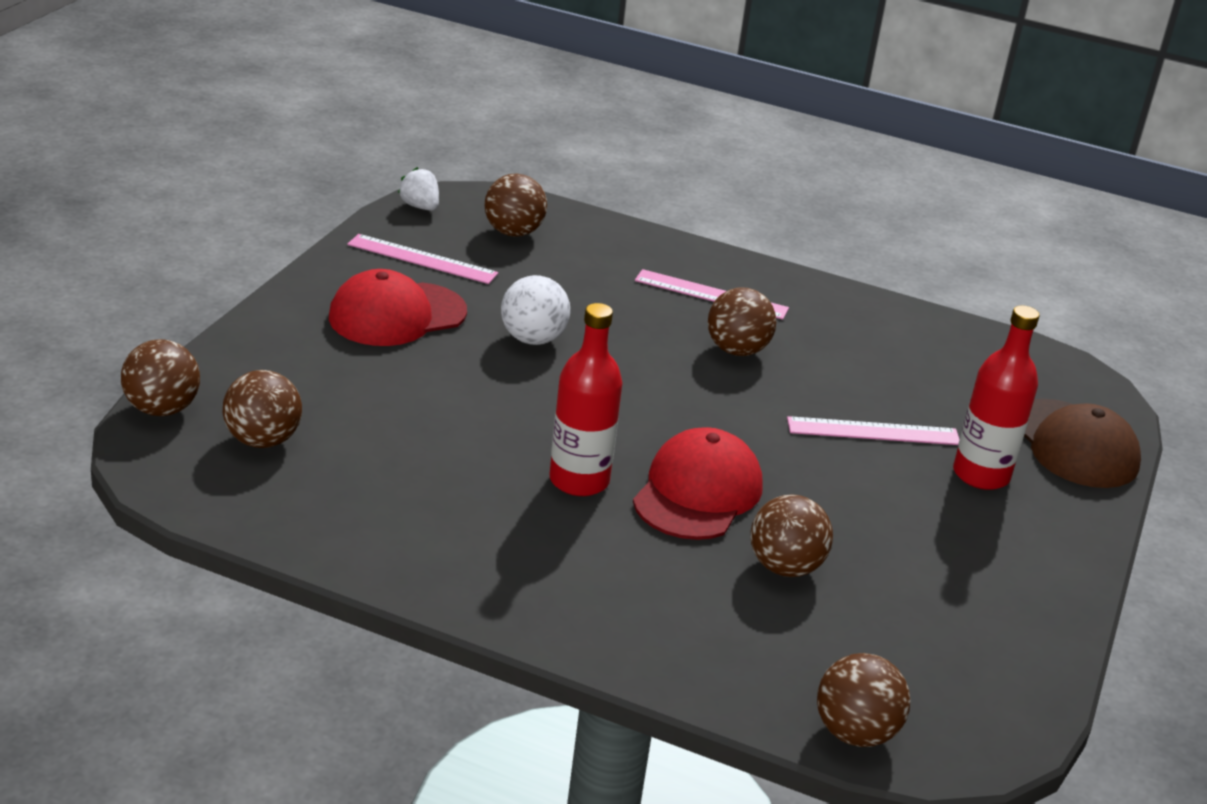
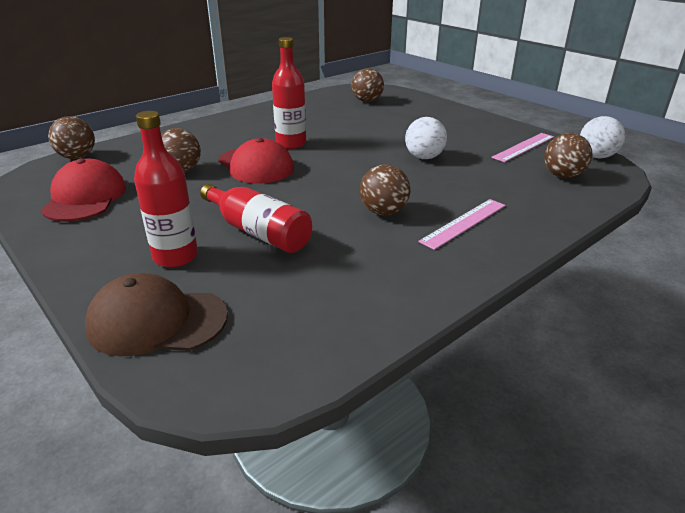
camera: 120 degrees right, 0 degrees up
(162, 409) = (398, 91): brown ball -> none
(397, 315) = (460, 133): red cap -> red cap (85, 197)
(420, 207) = (596, 156): white strawberry -> white ball
(873, 431) = (258, 232): pink ruler -> red bottle

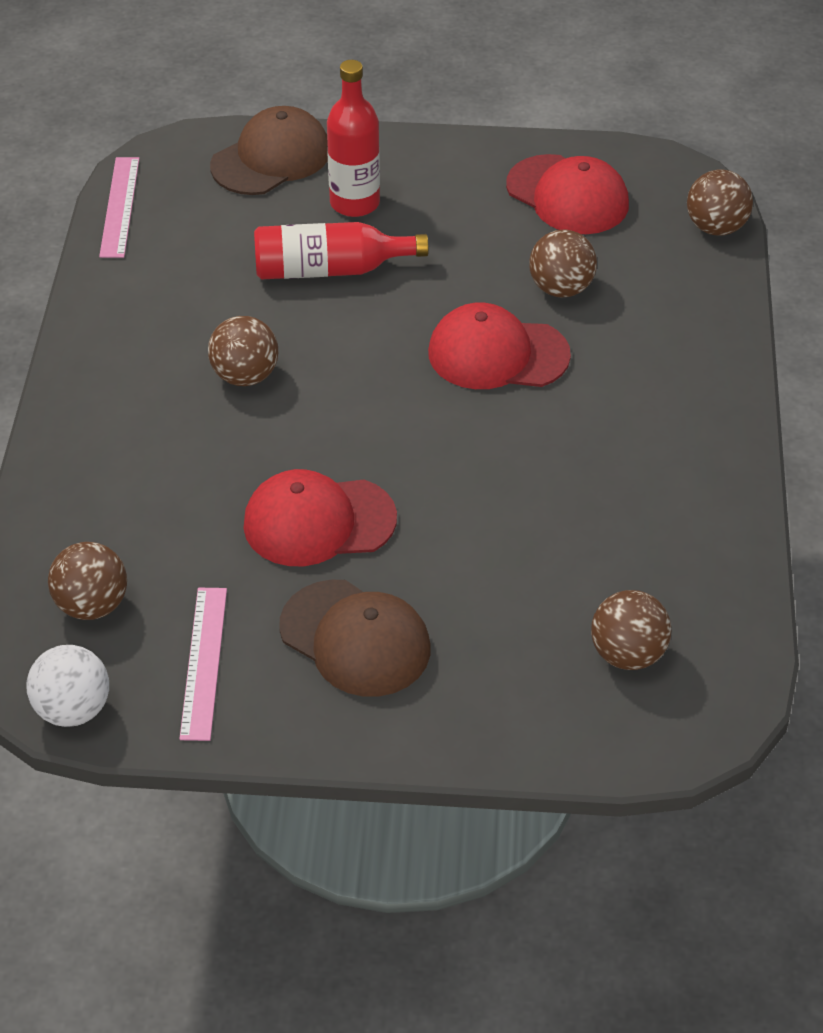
camera: 135 degrees right, 15 degrees up
(291, 144) = (533, 427): red bottle -> none
(424, 157) = (318, 522): white ball -> red cap
(453, 131) = (355, 639): none -> brown cap
(464, 223) = (143, 415): pink ruler -> pink ruler (119, 206)

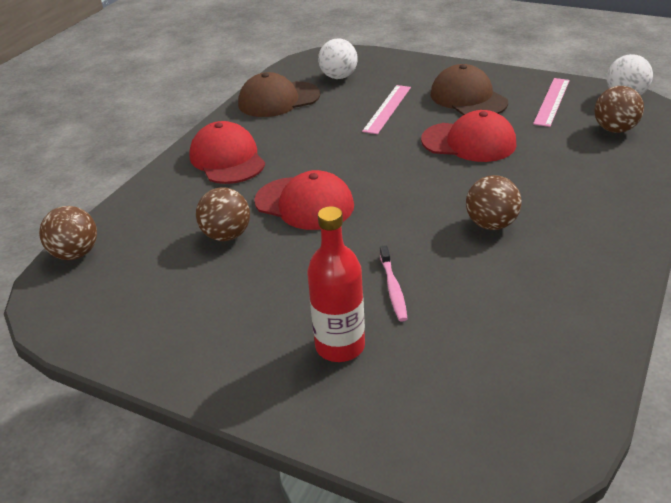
camera: 155 degrees left, 10 degrees down
(119, 206) = (582, 403): pink ruler -> pink ruler (387, 109)
(271, 158) = (400, 423): brown cap -> brown cap (278, 100)
(330, 269) = (393, 288): red bottle -> pink toothbrush
(567, 195) = (154, 307): red cap -> red cap (227, 159)
(627, 654) = (339, 77): brown ball -> white ball

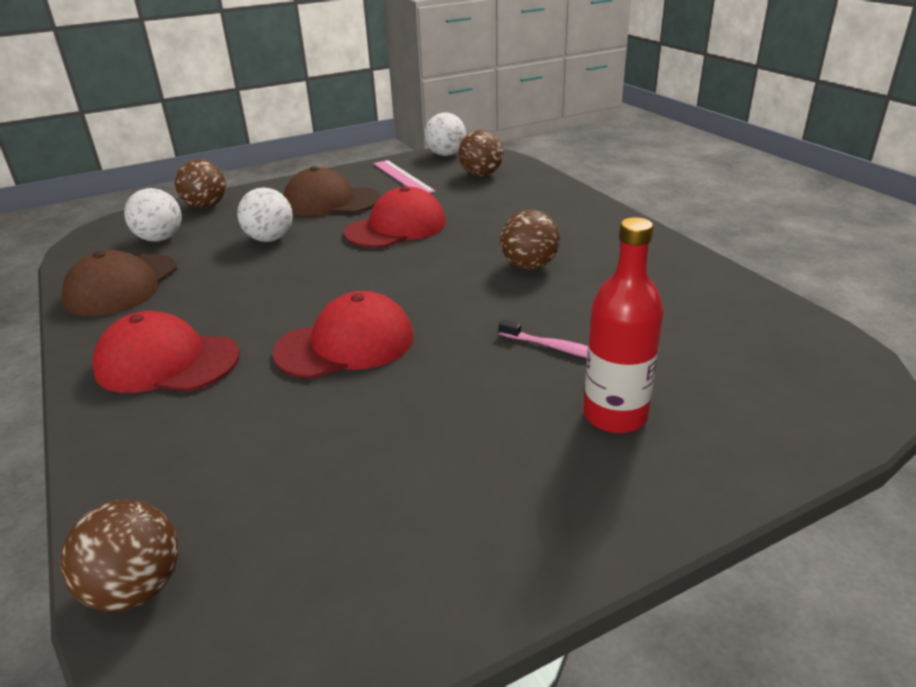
camera: 55 degrees left, 5 degrees down
(227, 235) = (319, 420): brown ball -> brown ball (206, 206)
(387, 109) = (270, 239): pink ruler -> white ball

